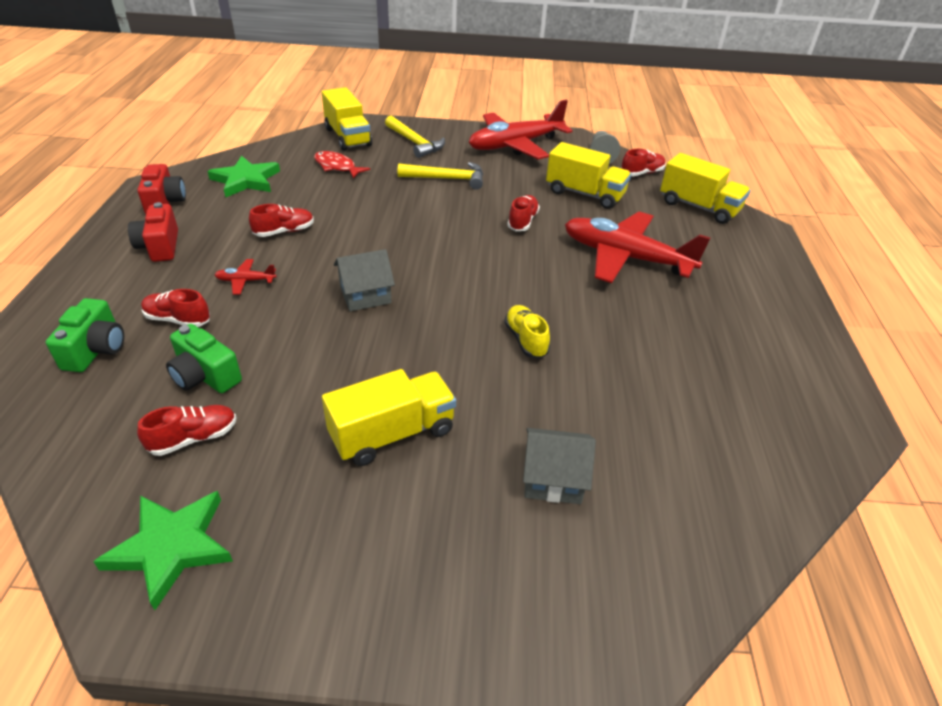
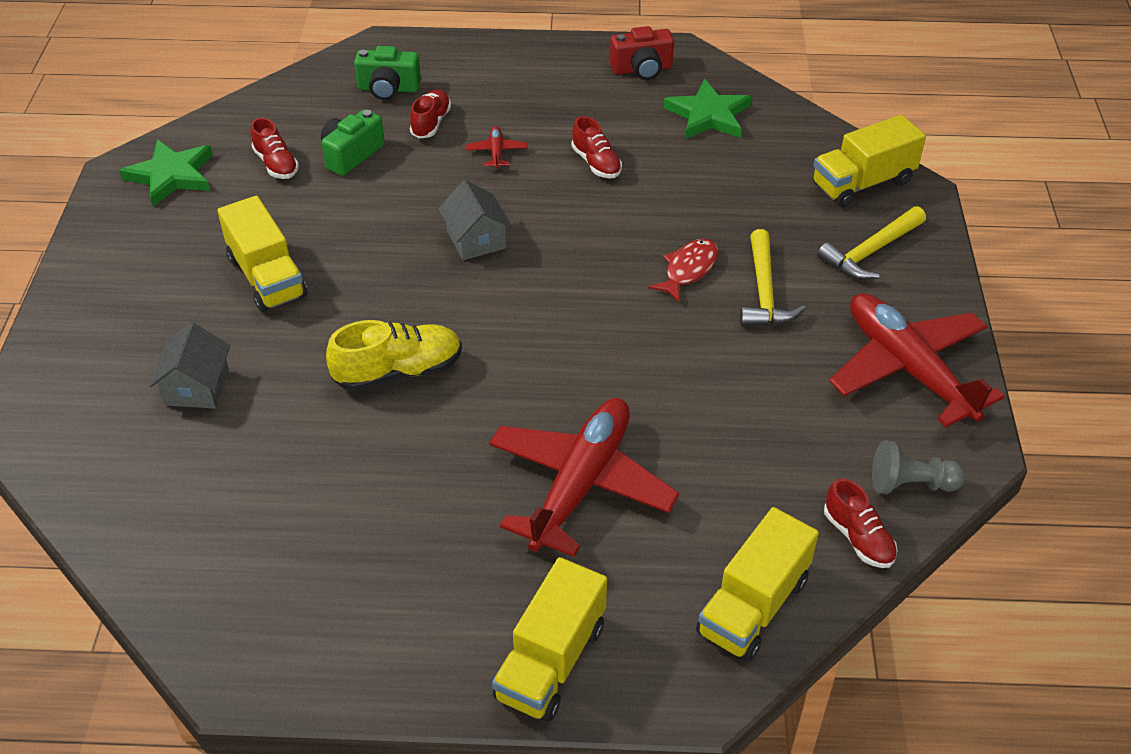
camera: 90 degrees right, 5 degrees up
(160, 246) = (553, 85): red camera -> none
(337, 167) = (767, 184): red fish -> red fish (688, 270)
(522, 221) = (659, 373): red shoe -> none
(526, 340) = (398, 372): yellow shoe -> yellow shoe, size x1.54
(584, 194) = (759, 450): yellow truck -> yellow truck (551, 661)

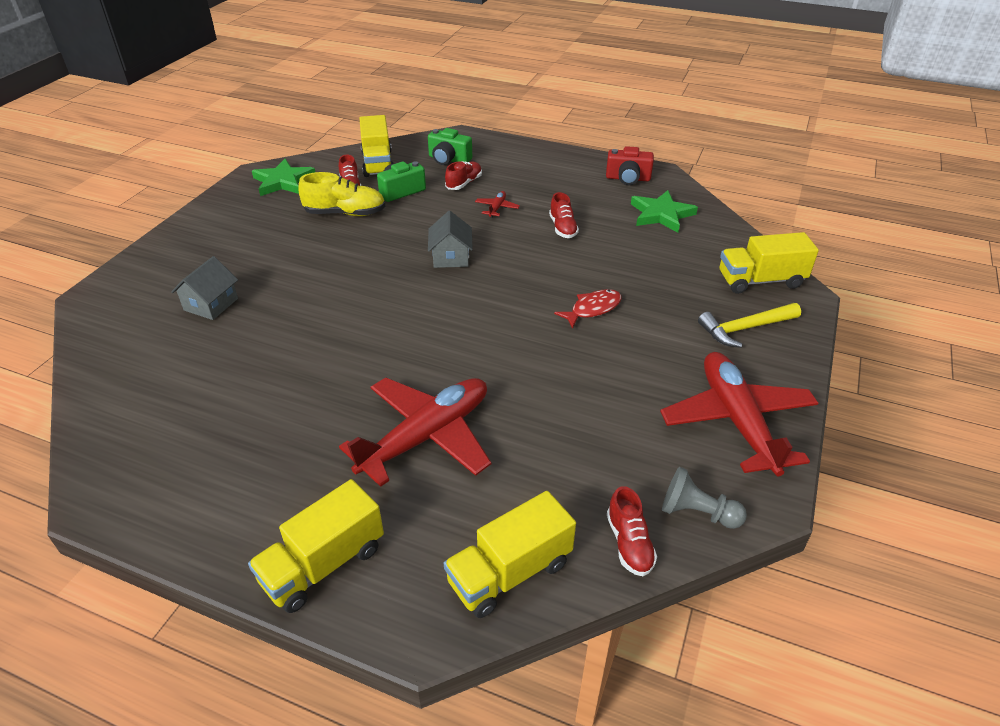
camera: 20 degrees right, 5 degrees down
(267, 277) = (300, 250): yellow truck -> yellow truck (377, 163)
(398, 372) = (345, 327): yellow shoe -> yellow shoe (345, 213)
(764, 292) = (644, 337): yellow hammer -> none

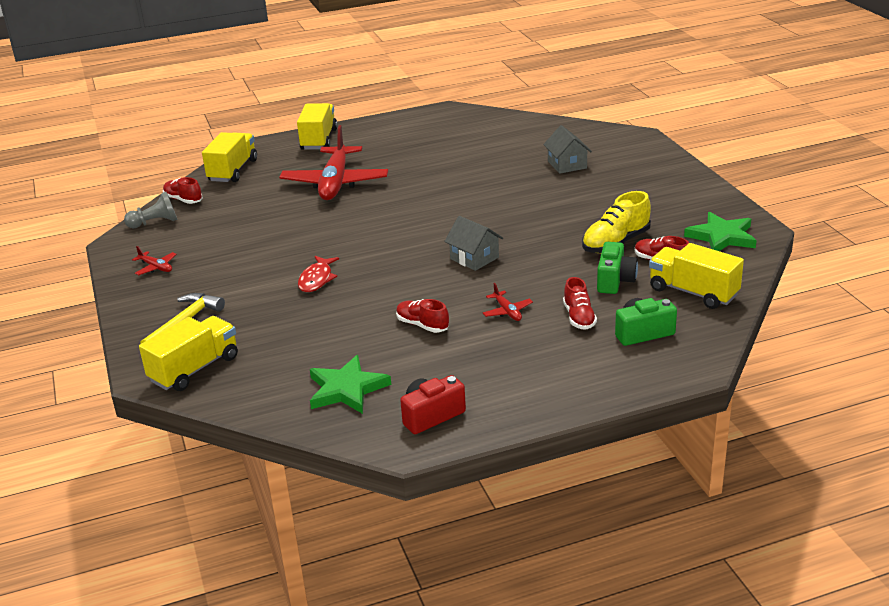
camera: 140 degrees right, 10 degrees down
(736, 420) = (156, 267): red plane -> red plane, size x0.40

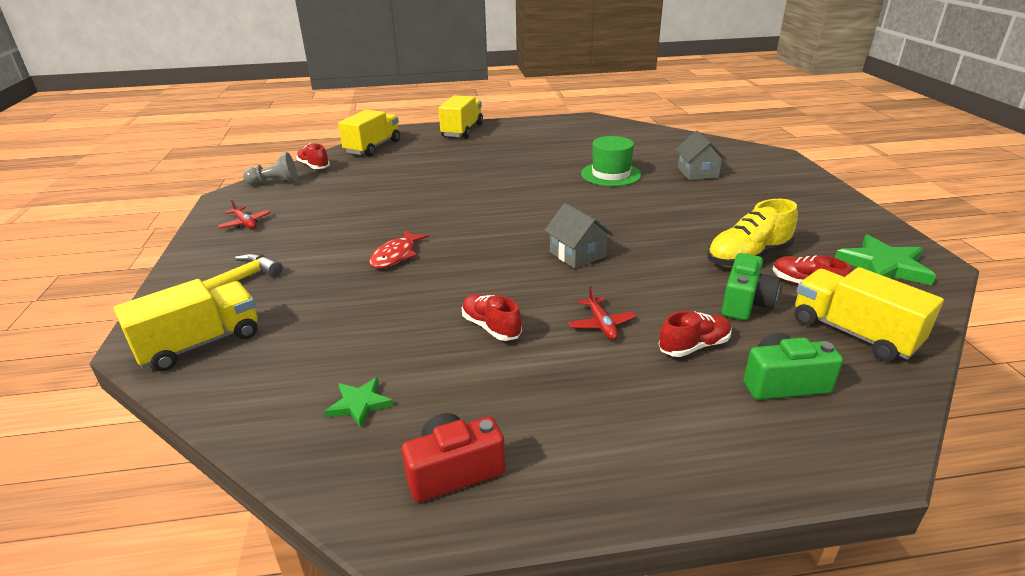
camera: 10 degrees right, 0 degrees up
(335, 183) = (460, 166): red plane -> none
(347, 389) = (360, 404): green star -> green star, size x0.56
(486, 176) = (611, 174): none -> green hat
(579, 317) = (694, 346): red shoe -> red shoe turned 120 degrees counterclockwise

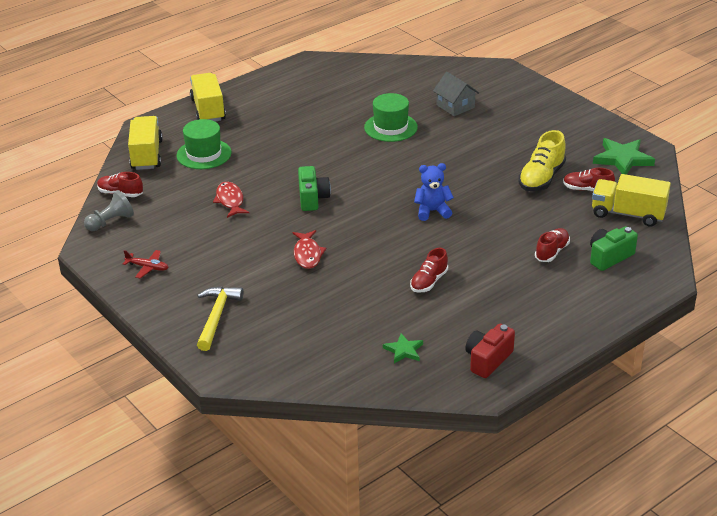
camera: 30 degrees left, 5 degrees up
(200, 344) = (259, 358): yellow truck -> none
(390, 192) = (230, 200): none -> red fish
(417, 156) = (204, 154): none -> green hat
(491, 327) = (429, 281): red shoe -> red shoe turned 75 degrees counterclockwise
(577, 254) = (432, 211): grey house -> blue teddy bear
(601, 324) = (491, 257): red plane -> none
(745, 303) = (561, 213): green camera -> green camera (312, 198)

